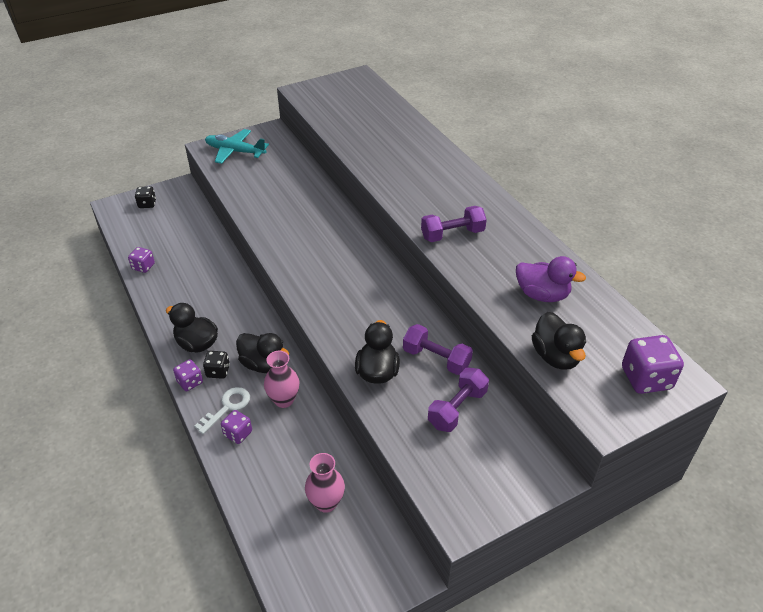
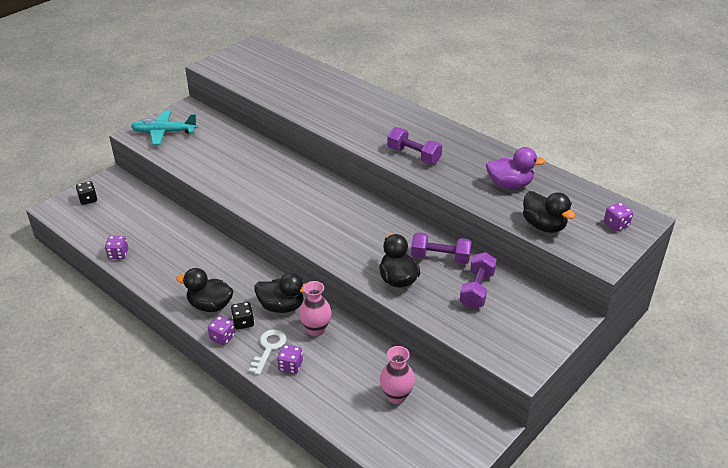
camera: 20 degrees left, 5 degrees down
(452, 234) = (414, 155): purple dumbbell -> purple dumbbell turned 75 degrees clockwise
(646, 378) = (616, 225): purple dice -> purple dice, size x0.59

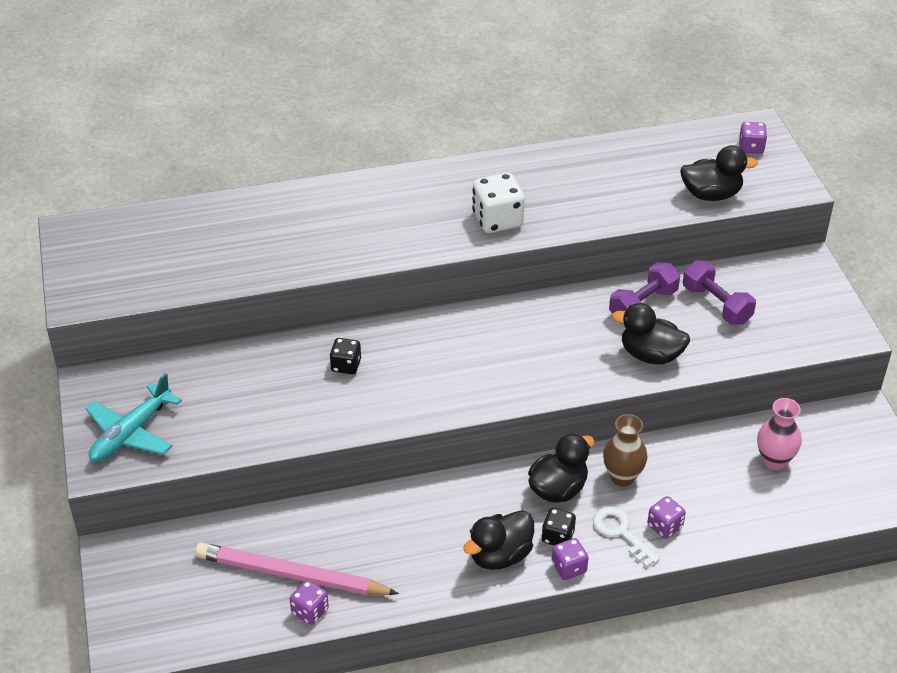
camera: 55 degrees left, 5 degrees up
(88, 199) = (143, 600): black dice -> black dice (346, 365)
(138, 237) = (291, 575): none -> pink pencil
(316, 329) = (622, 477): pink vase -> brown vase
(414, 155) = (497, 220): purple dumbbell -> white dice
(509, 184) = (621, 179): purple duck -> none

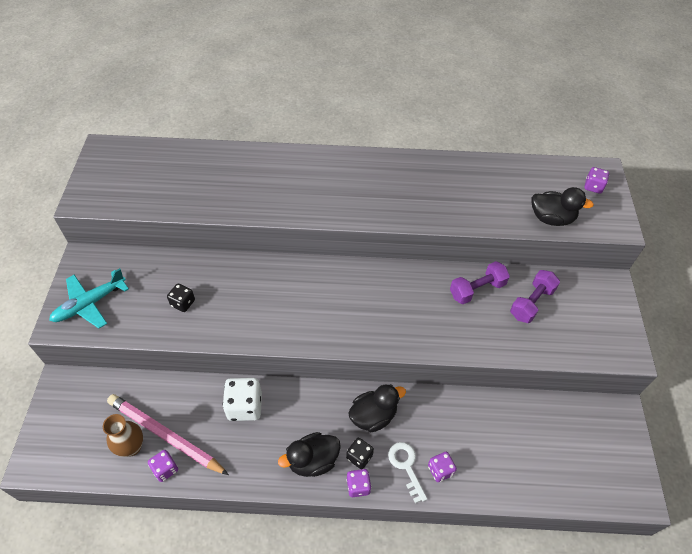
camera: 15 degrees right, 10 degrees up
(346, 365) = (251, 287): black dice -> black dice (183, 303)
(497, 220) = (387, 204): white dice -> white dice (245, 406)
(622, 477) = (423, 418): brown vase -> brown vase (132, 447)
(650, 355) = (469, 333): black duck -> none
(716, 305) = (531, 303): purple dumbbell -> purple dumbbell turned 60 degrees clockwise
(774, 460) = (540, 435): pink vase -> none

